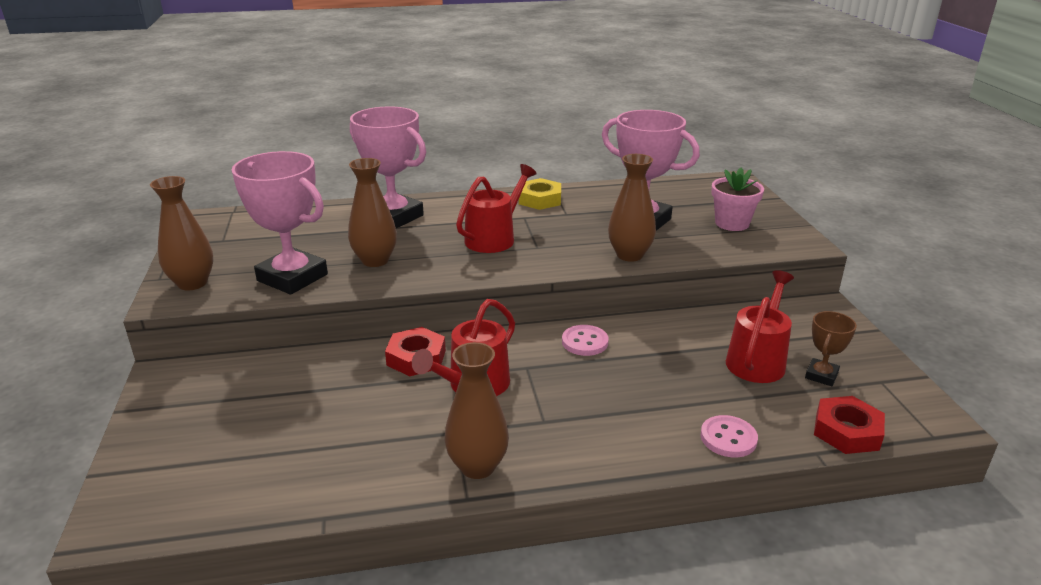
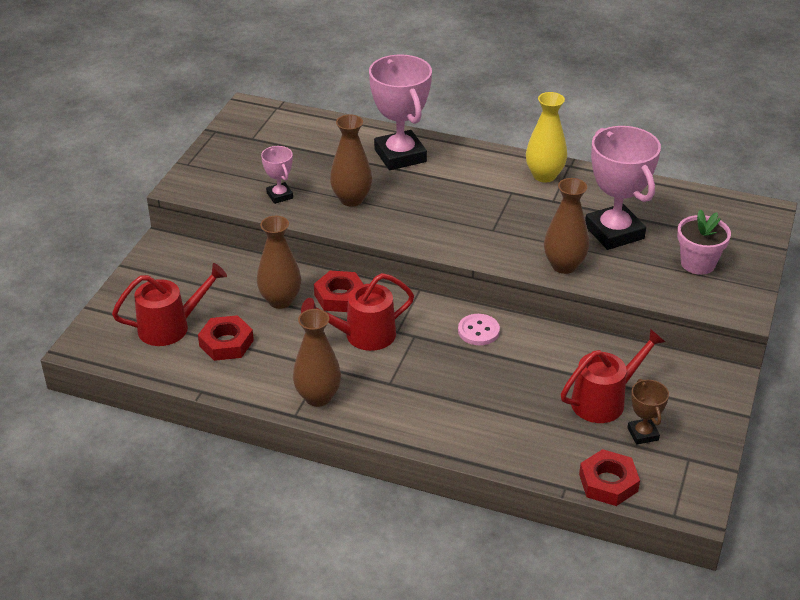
camera: 30 degrees right, 10 degrees up
(192, 283) = (207, 177): brown vase -> brown vase (280, 300)
(292, 277) = (280, 195): pink trophy -> pink trophy, size x0.49
(317, 449) = (226, 343): none -> red nut
(494, 238) = (465, 207): red watering can -> red watering can (171, 327)
(540, 199) = (544, 175): yellow nut -> yellow vase
(728, 438) = (510, 450): pink button -> none
(821, 375) = (643, 434): brown trophy -> brown trophy turned 75 degrees counterclockwise

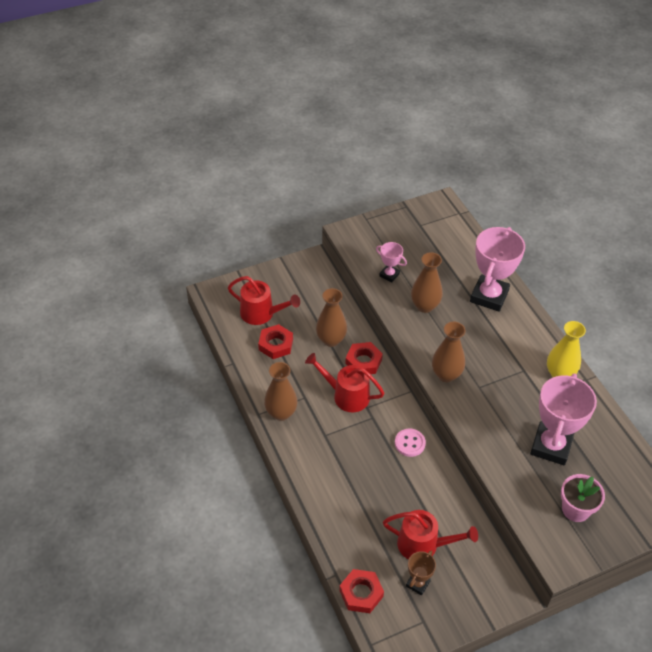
camera: 45 degrees right, 10 degrees up
(280, 195) = (389, 275): pink trophy -> pink trophy turned 75 degrees counterclockwise
(564, 265) = (490, 443): brown vase -> brown vase (446, 375)

